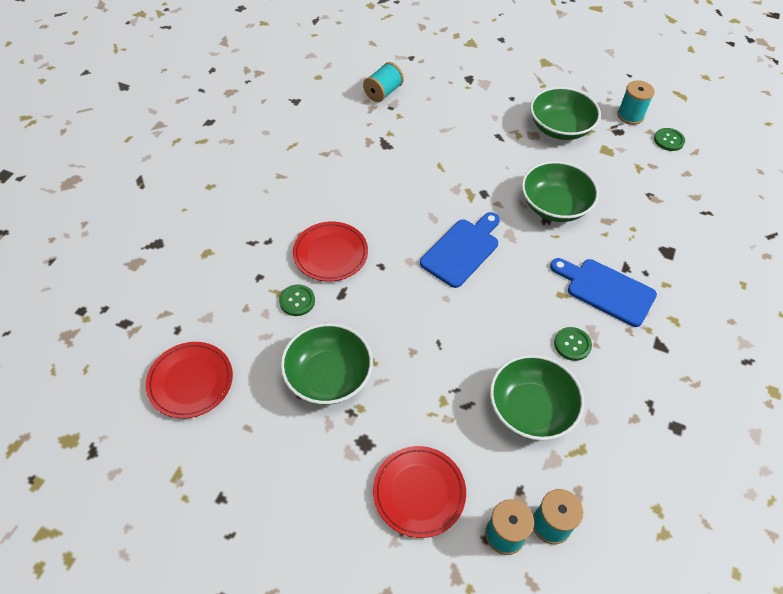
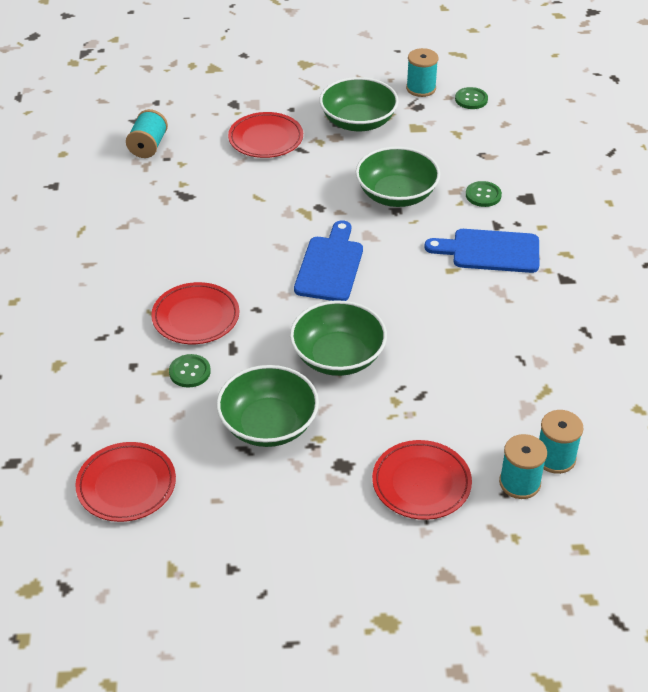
camera: 25 degrees left, 10 degrees down
(476, 117) = (266, 139): none -> red plate
(531, 409) = (481, 375): green bowl -> green bowl (338, 357)
(572, 344) = (486, 308): green button -> green button (483, 195)

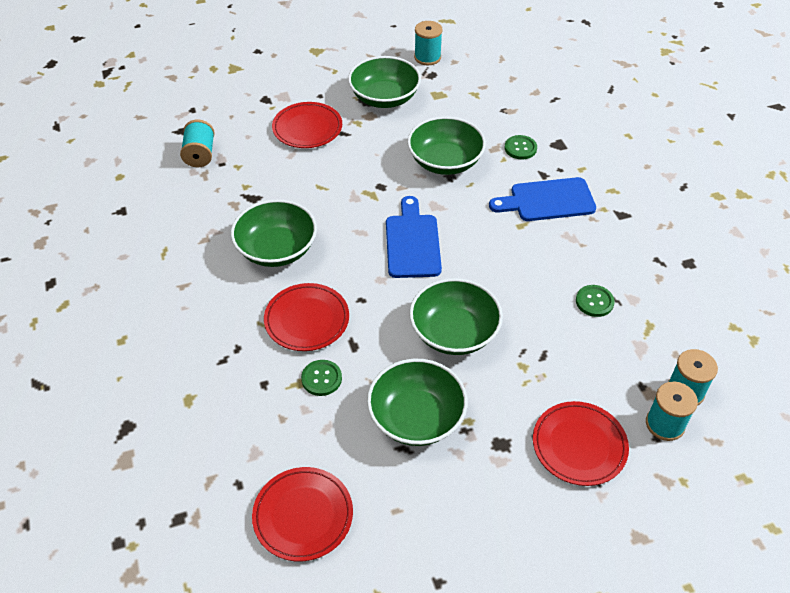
camera: 15 degrees left, 5 degrees up
(191, 247) = (276, 249): none -> green bowl
(471, 99) = (474, 60): green button -> green button (594, 302)

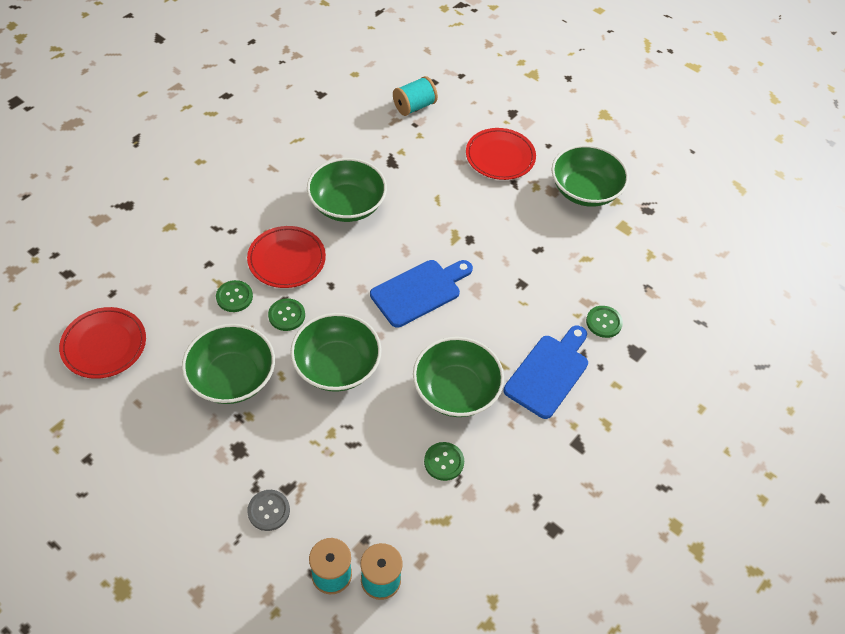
camera: 55 degrees right, 5 degrees up
(373, 346) = (286, 315): none -> green button
(427, 57) = (670, 196): turquoise spool -> none
(445, 161) = (537, 271): green bowl -> green bowl (456, 390)
(547, 200) = (549, 373): blue cutting board -> blue cutting board turned 75 degrees clockwise
(579, 445) = (268, 511): red plate -> grey button

